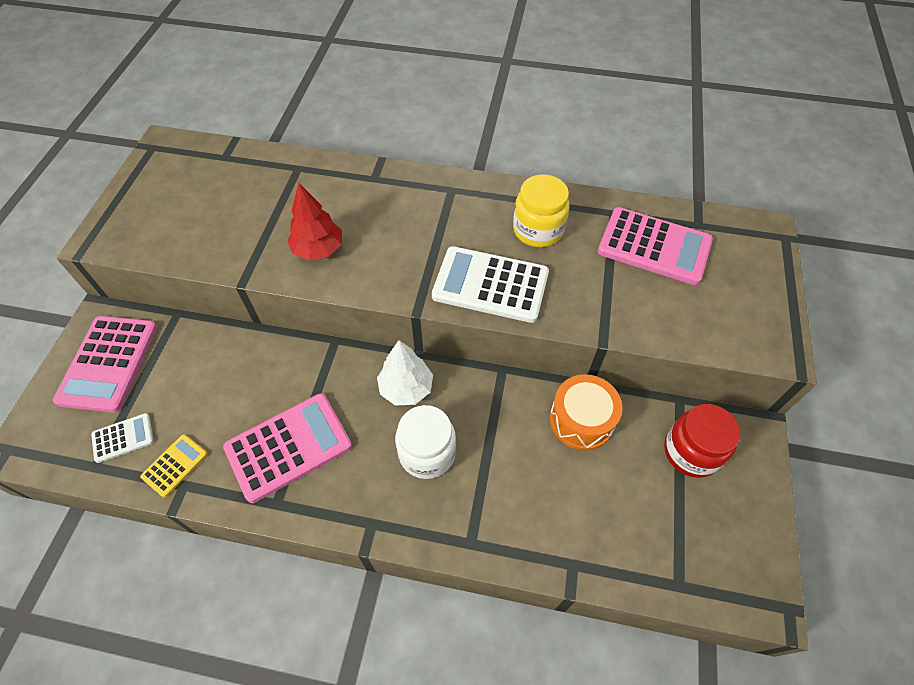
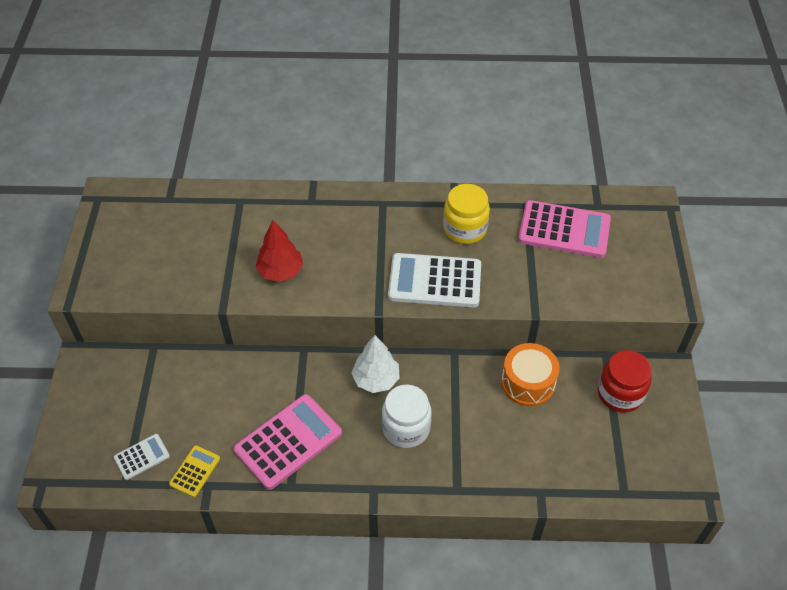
camera: 10 degrees left, 5 degrees down
(109, 363) = (106, 398): pink calculator -> none

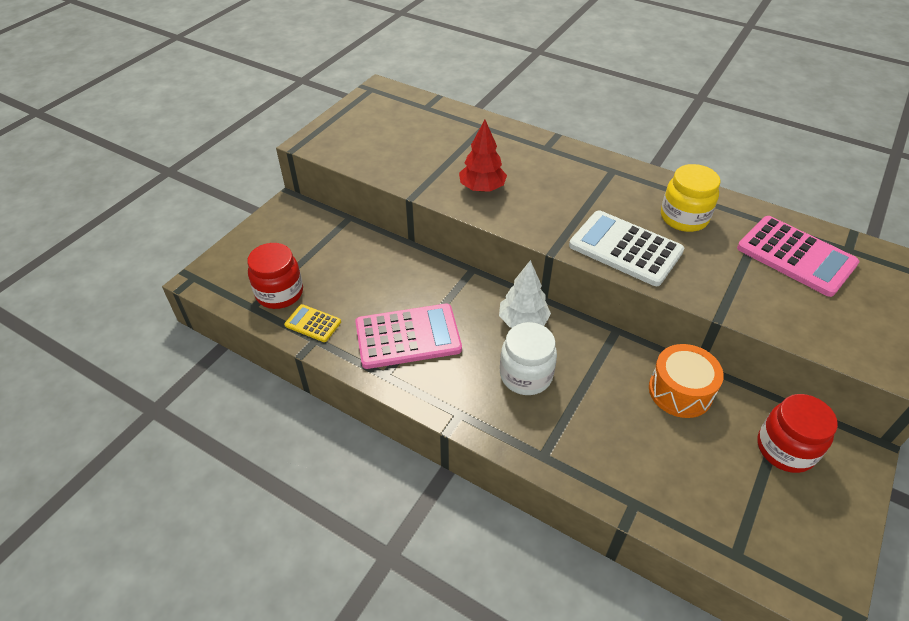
camera: 30 degrees right, 5 degrees down
(142, 457) = (279, 293): white calculator -> red jar
(195, 471) = (313, 323): yellow calculator -> yellow calculator turned 120 degrees counterclockwise

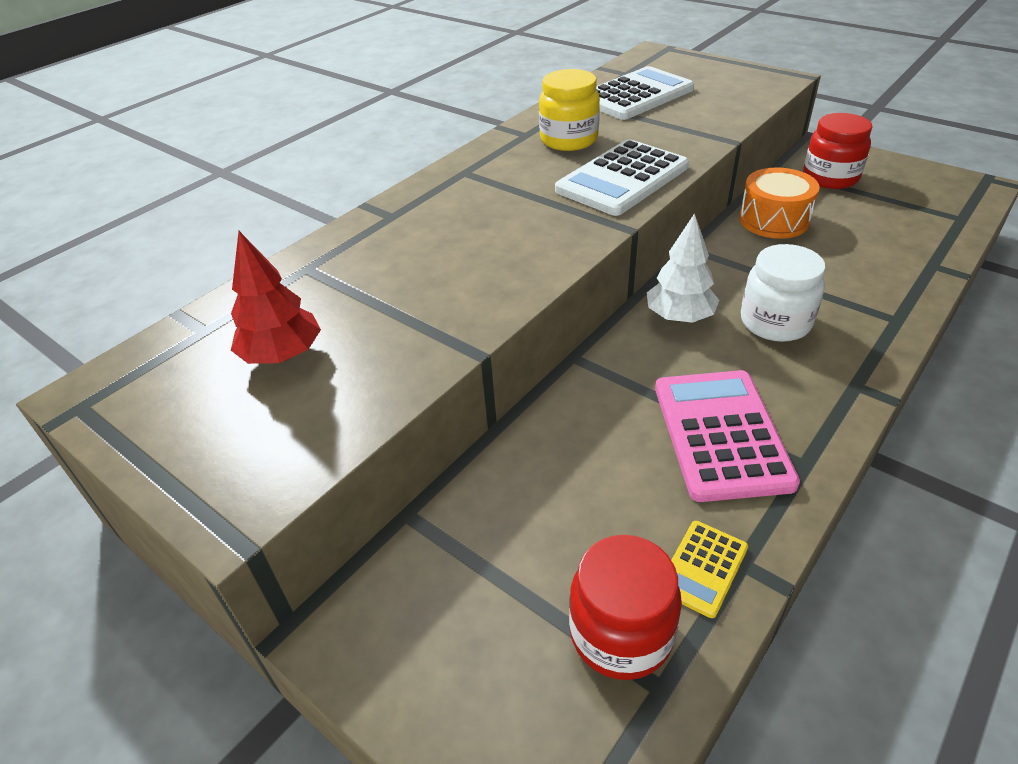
camera: 80 degrees left, 5 degrees down
(482, 188) = (473, 278): red tree -> red tree (282, 355)
(796, 256) = (636, 95): pink calculator -> white calculator

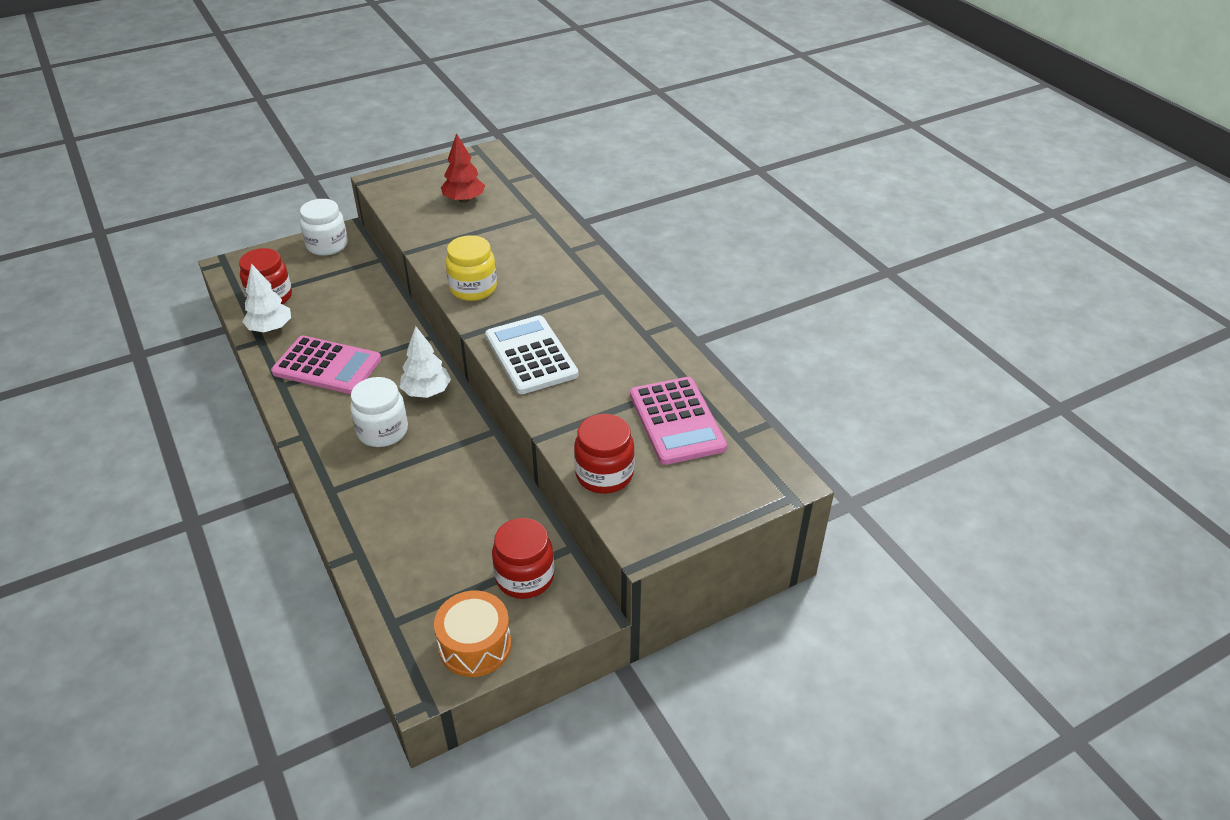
camera: 110 degrees right, 0 degrees up
(393, 639) = (327, 245): none -> white jar
(569, 140) = (616, 351): yellow jar -> yellow jar (473, 288)
(636, 95) = (677, 421): white calculator -> pink calculator
(703, 568) = (270, 328): yellow calculator -> white tree
(736, 105) = (604, 474): none -> red jar
(774, 220) = (491, 497): orange drum -> orange drum (475, 645)

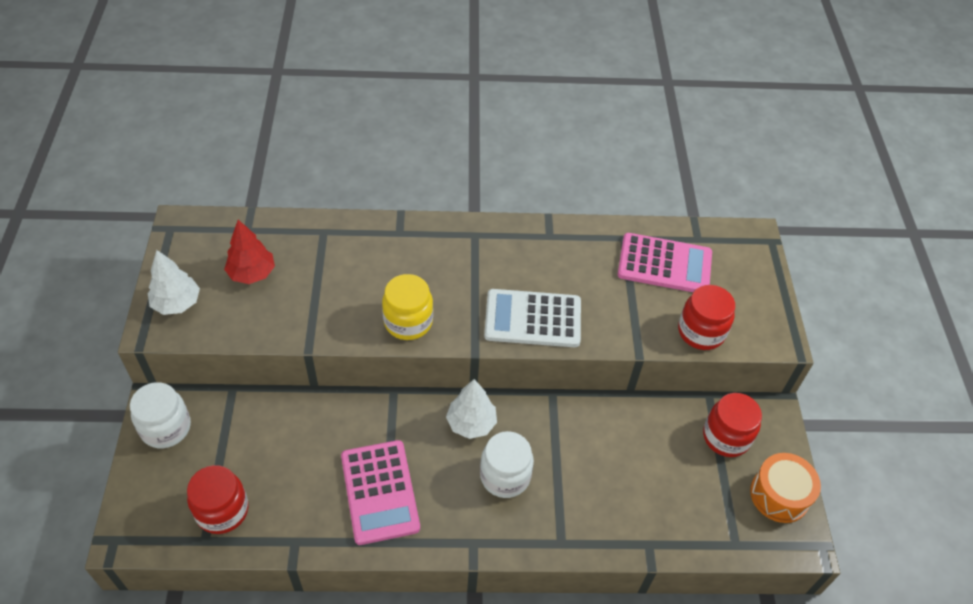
camera: 65 degrees left, 10 degrees up
(270, 328) = (280, 526): white tree -> white tree (177, 303)
(327, 366) = (380, 492): pink calculator -> pink calculator turned 120 degrees clockwise

